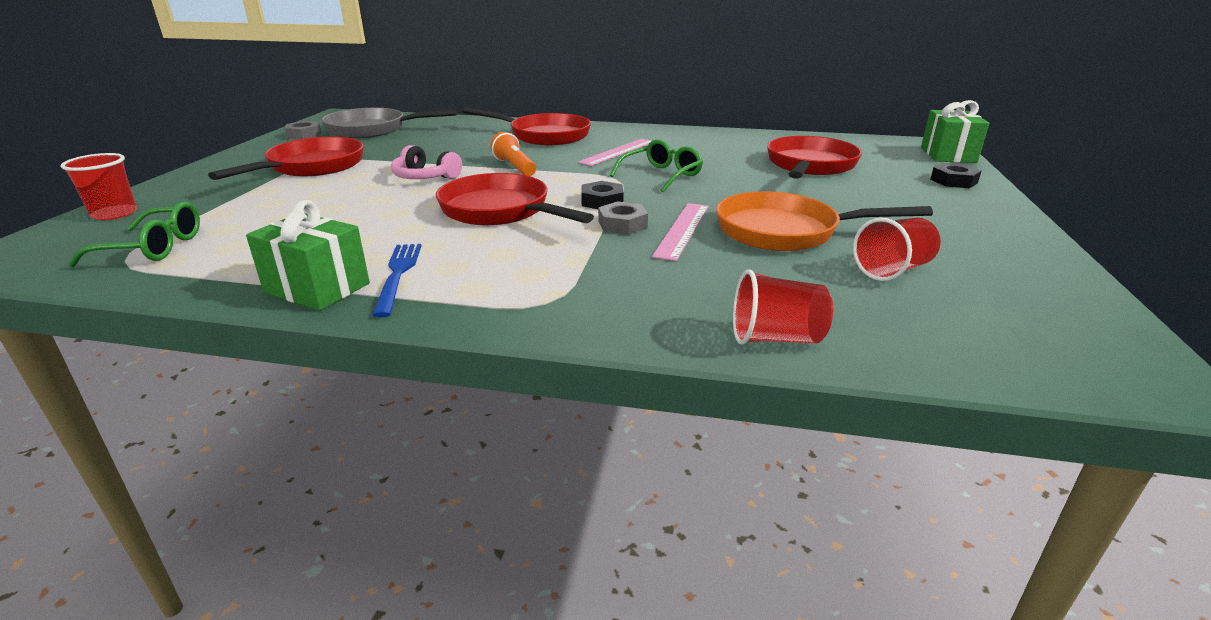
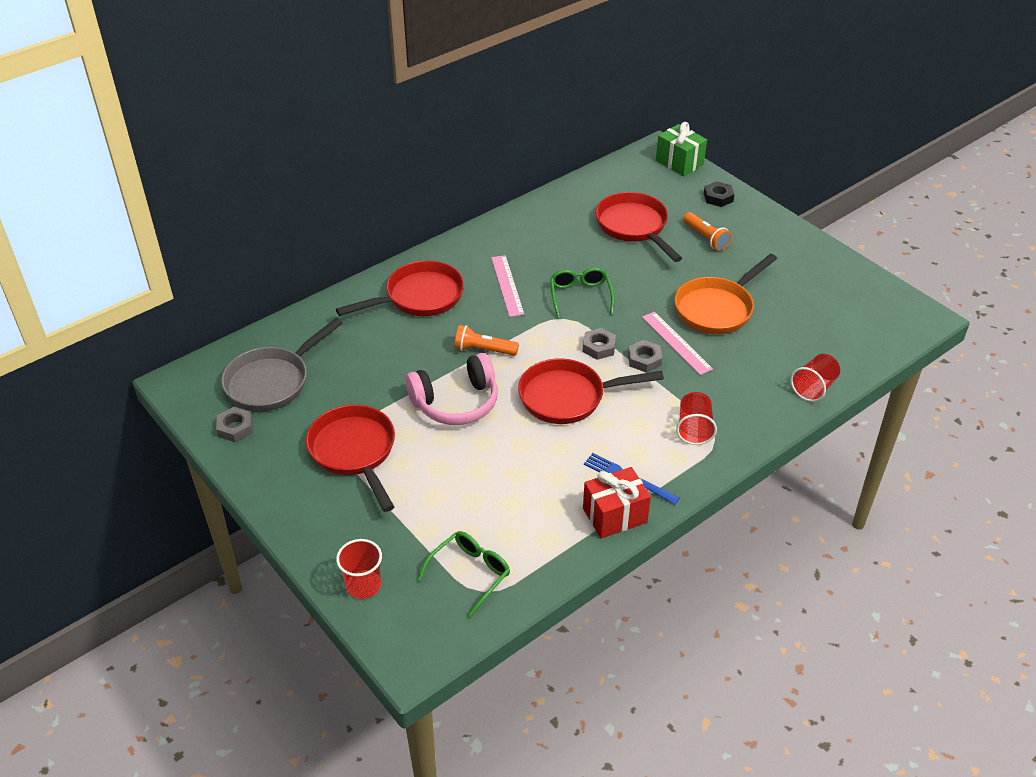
camera: 50 degrees left, 15 degrees up
(317, 288) = (615, 515): green gift -> red gift
(425, 177) = (456, 402): pink headphones -> pink headphones, size x1.57
(602, 201) = (599, 347): black nut -> grey nut
(879, 194) = (706, 238): none -> orange flashlight
(892, 270) = (791, 308): red cup -> red cup (694, 429)

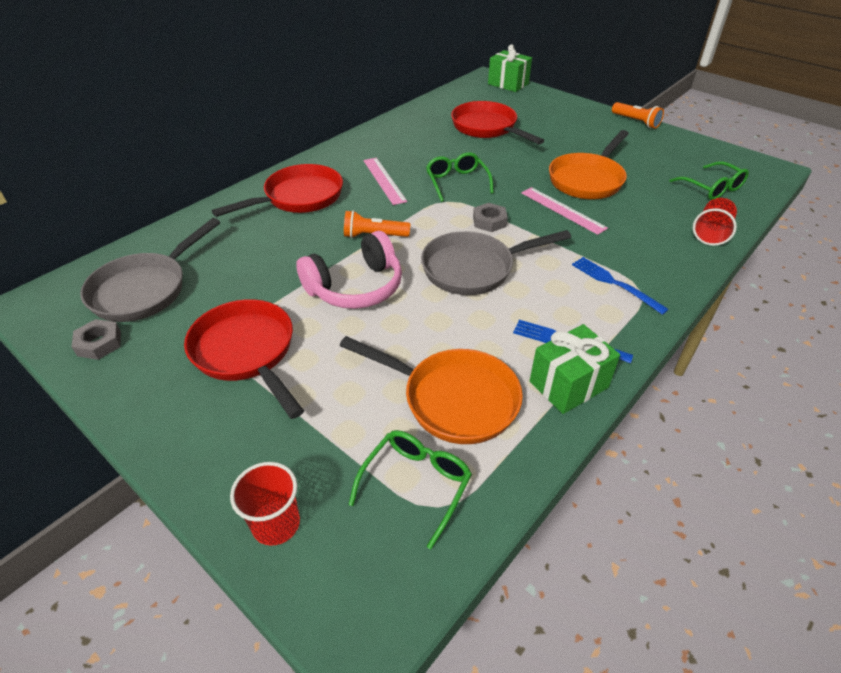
camera: 10 degrees left, 0 degrees up
(515, 514) = (453, 399): none -> orange pan
(568, 397) = (474, 268): red pan -> grey pan
(615, 515) = (568, 384): red gift -> green gift
(644, 359) = (538, 227): grey nut -> none
(694, 429) = (614, 283): red cup -> blue fork
(706, 238) = (553, 130): orange flashlight -> orange flashlight (636, 122)
(718, 197) = (550, 103): black nut -> none
(844, 334) = (712, 188): none -> green glasses

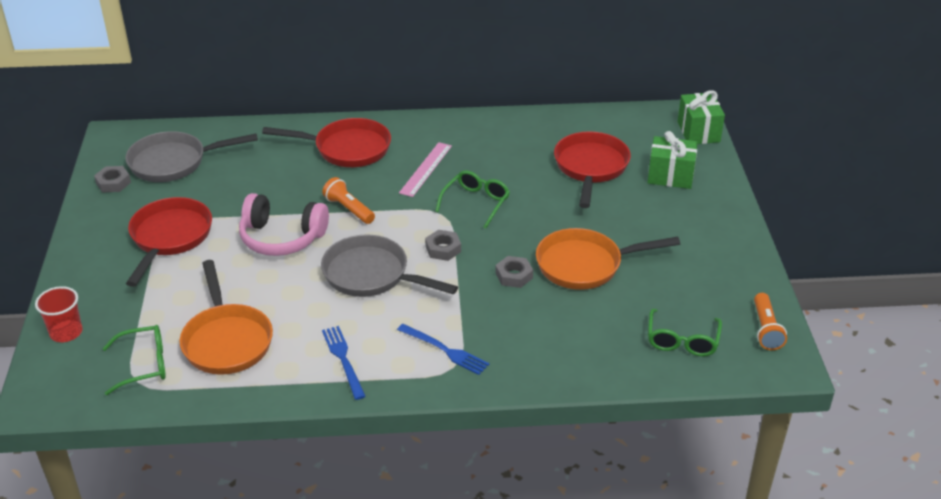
camera: 45 degrees right, 5 degrees down
(562, 210) = (514, 275): pink ruler -> grey nut
(568, 384) = (299, 382): green gift -> green gift (670, 176)
(614, 283) = (445, 350): blue fork -> blue fork turned 120 degrees clockwise
(636, 122) = (748, 240): orange flashlight -> orange flashlight (765, 329)
(711, 234) = (595, 371): red cup -> none

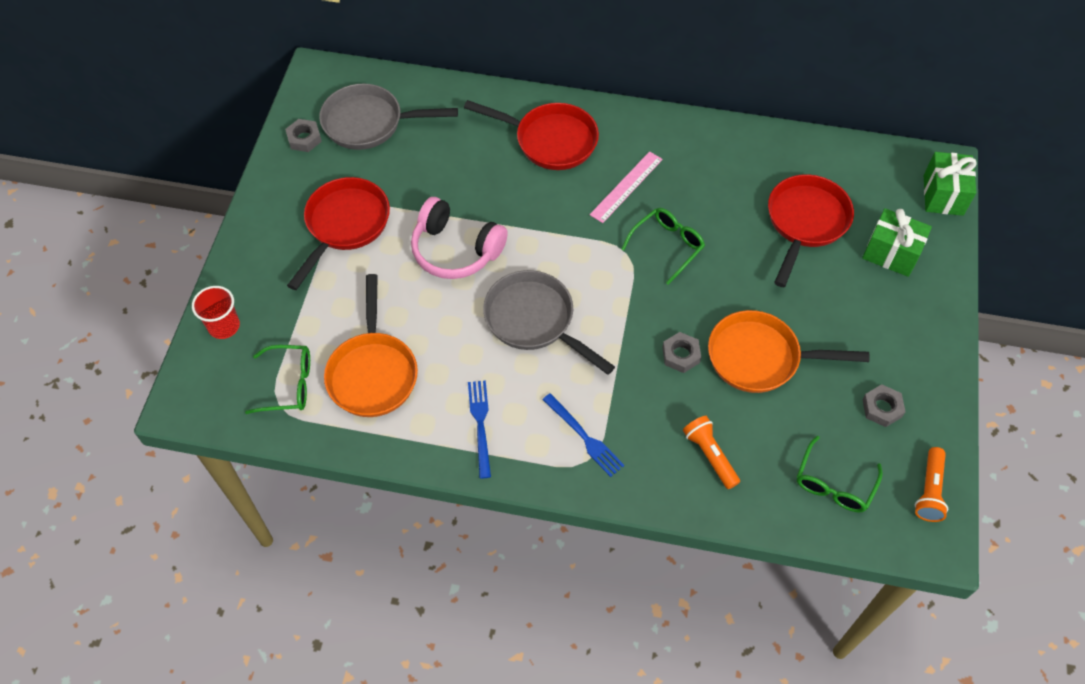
camera: 15 degrees right, 20 degrees up
(349, 209) = (532, 226): orange flashlight -> orange flashlight (710, 455)
(443, 249) = (616, 302): grey nut -> grey nut (882, 408)

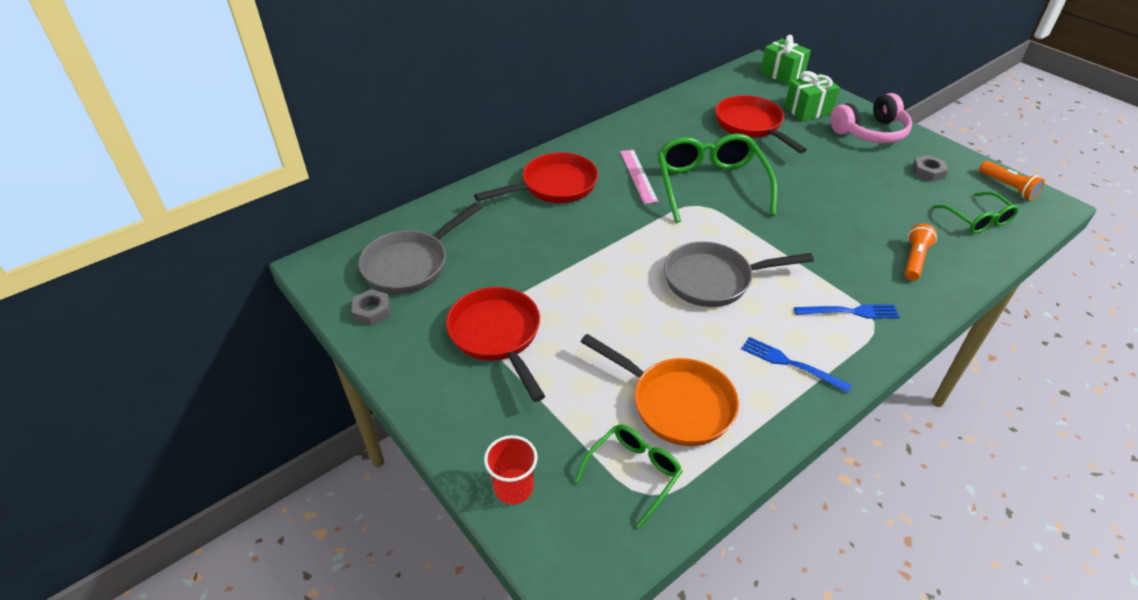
camera: 50 degrees left, 15 degrees down
(456, 250) = (599, 285): pink headphones -> pink headphones (870, 132)
(667, 246) = (710, 185): green glasses -> green glasses, size x1.81
(680, 355) = (813, 228): grey nut -> none
(710, 455) = (914, 259): orange flashlight -> orange flashlight turned 105 degrees clockwise
(760, 358) = (846, 196): orange pan -> none

